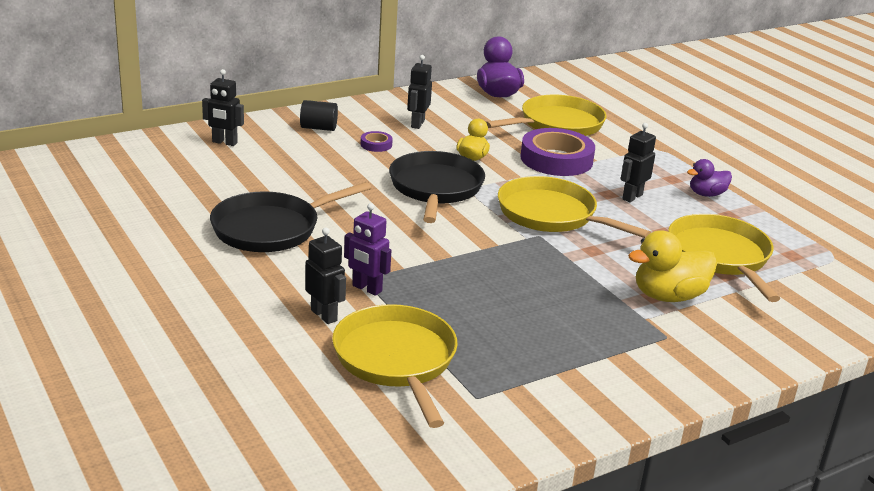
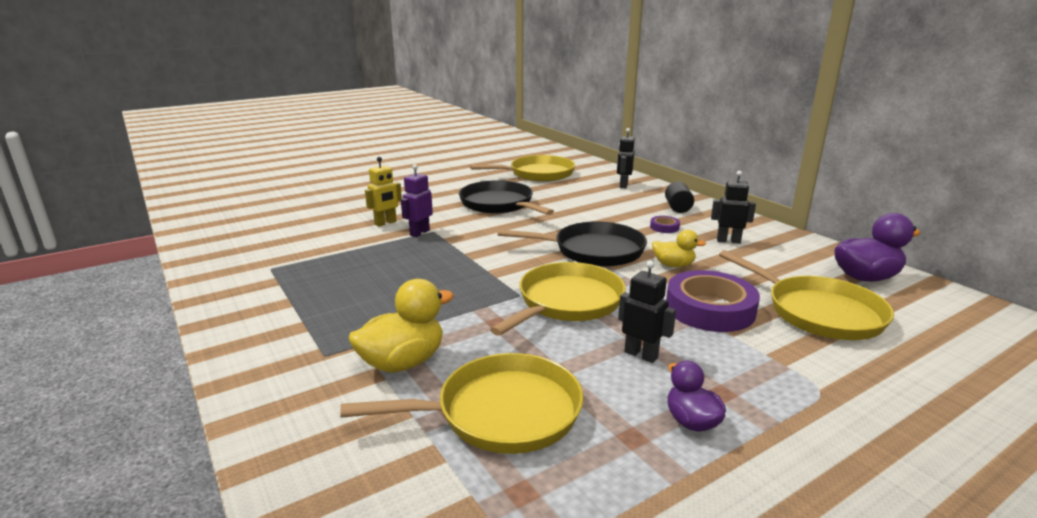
camera: 90 degrees right, 5 degrees down
(324, 315) = (385, 223): black robot -> yellow robot
(396, 360) = (326, 244): yellow pan -> yellow pan (538, 174)
(668, 296) = (403, 362): yellow duck -> yellow duck turned 75 degrees clockwise

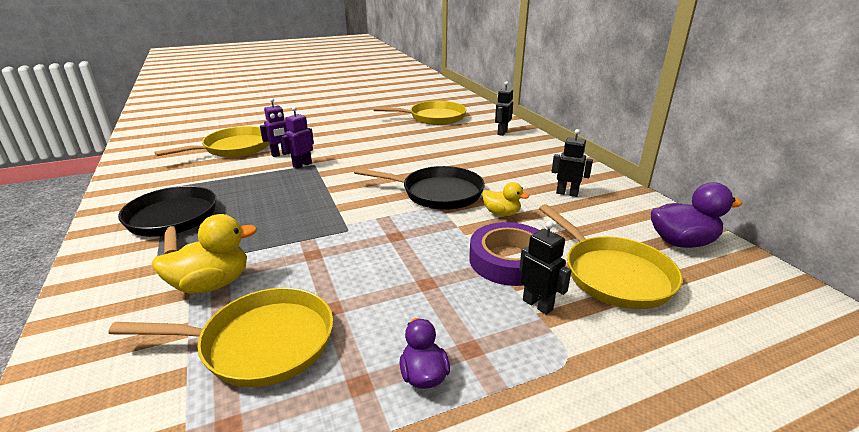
camera: 10 degrees right, 5 degrees up
(385, 223) = (281, 154): yellow robot -> purple robot
(499, 204) = (383, 143): black pan -> black pan (173, 220)
(567, 302) = (384, 241): yellow pan -> yellow pan (234, 148)
(641, 355) = (418, 300): black robot -> black robot (537, 305)
(664, 227) = (515, 175): purple tape -> none
(678, 208) = (538, 157): black cylinder -> none

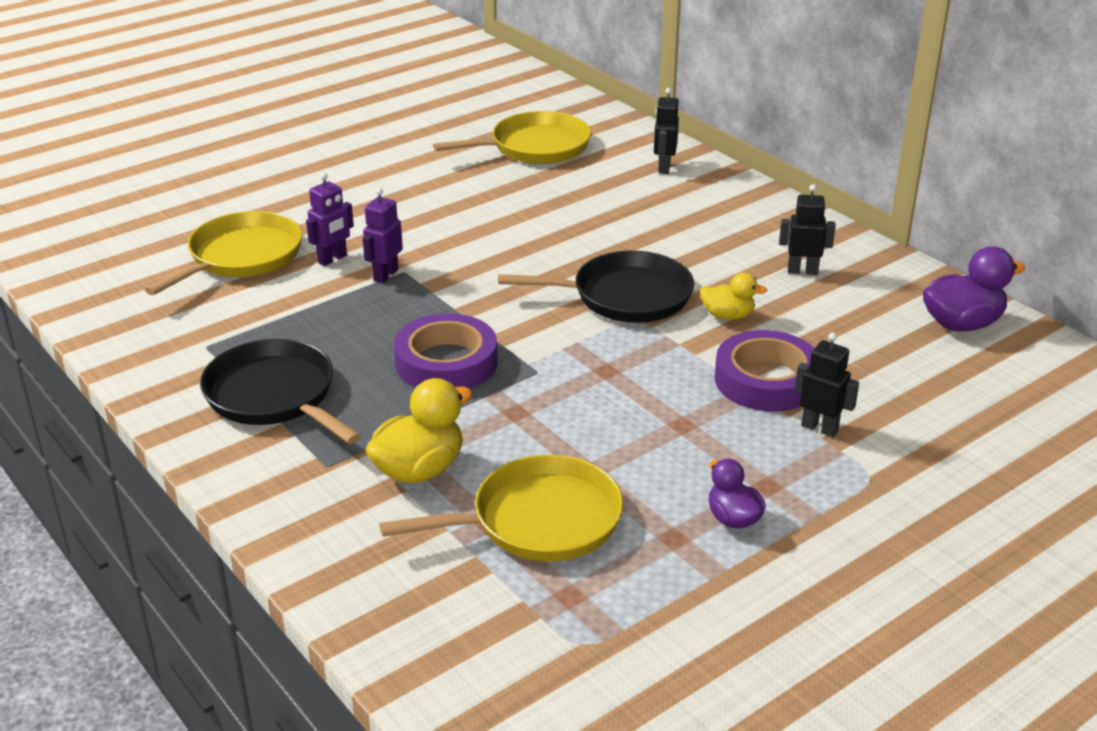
camera: 15 degrees left, 5 degrees up
(294, 216) = (446, 362): none -> purple tape
(613, 274) = (892, 379): yellow pan -> none

